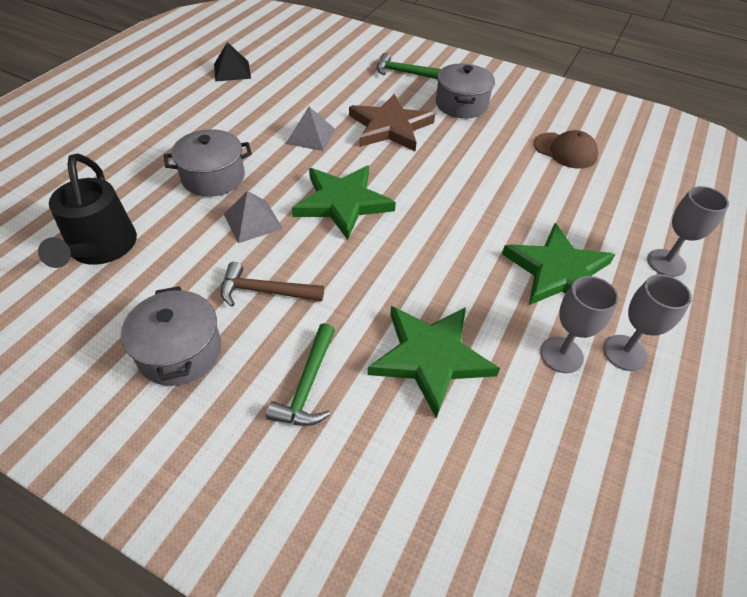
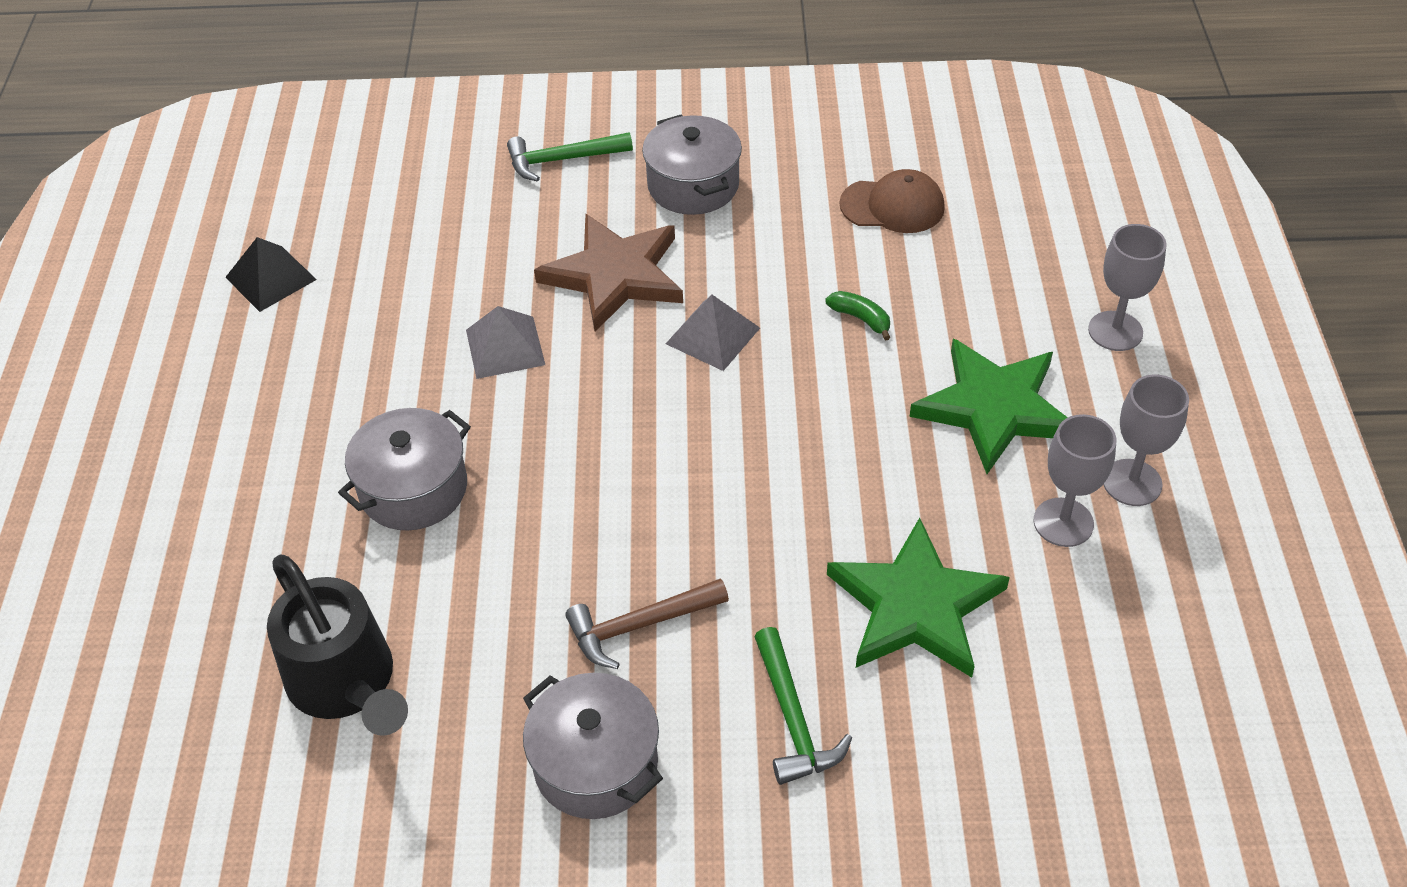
camera: 25 degrees left, 0 degrees up
(252, 221) = (535, 531): grey pyramid -> grey pyramid (712, 335)
(342, 203) = (641, 439): green star -> none
(508, 195) = (860, 319): none -> green banana

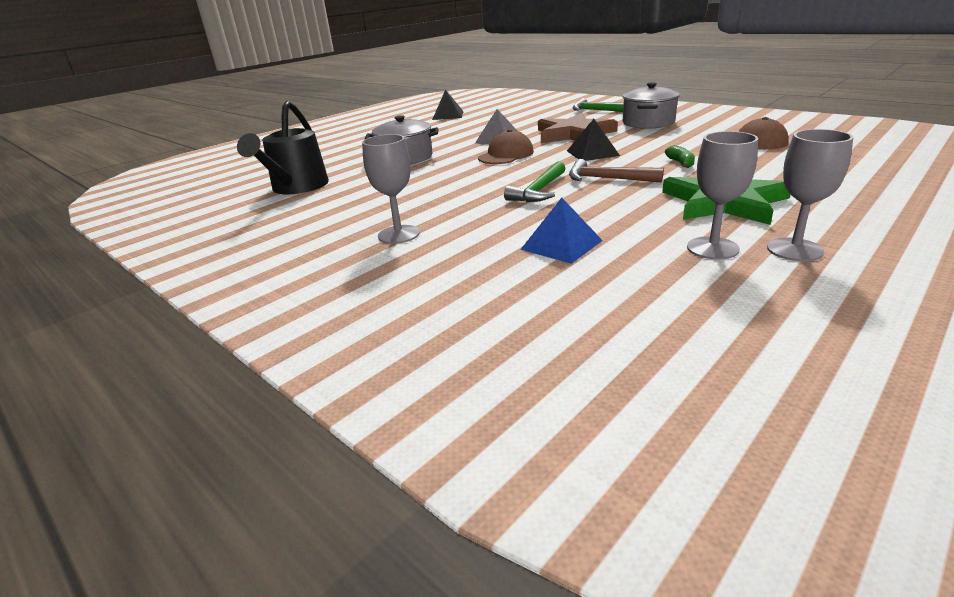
camera: 45 degrees right, 20 degrees down
(584, 400) = (506, 155): none -> brown cap
(595, 764) = (327, 234): grey pot -> none
(639, 626) = (417, 208): brown hammer -> brown hammer (607, 179)
(712, 335) = (592, 153): grey pyramid -> black pyramid
(793, 719) = (429, 255): green hammer -> green hammer (539, 191)
(915, 605) = (561, 245): green star -> blue pyramid
(1115, 331) = (862, 198): grey goblet -> grey goblet (398, 234)

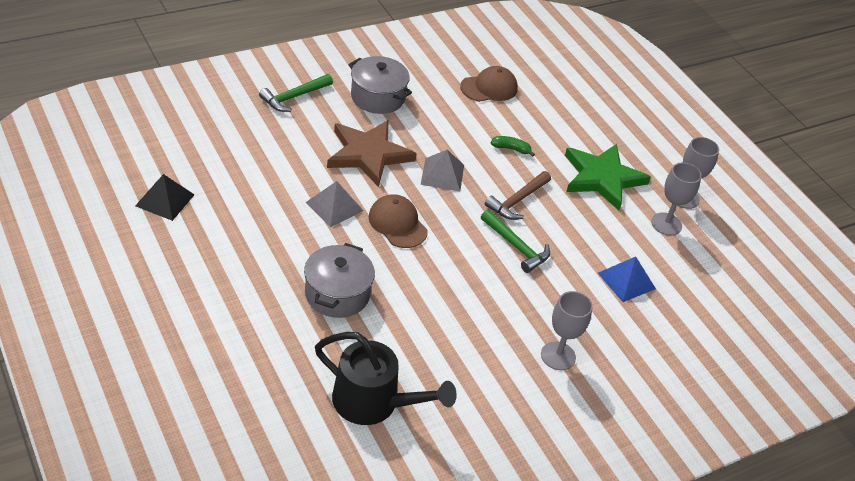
camera: 80 degrees left, 15 degrees up
(592, 153) = (442, 174): black pyramid -> grey pyramid

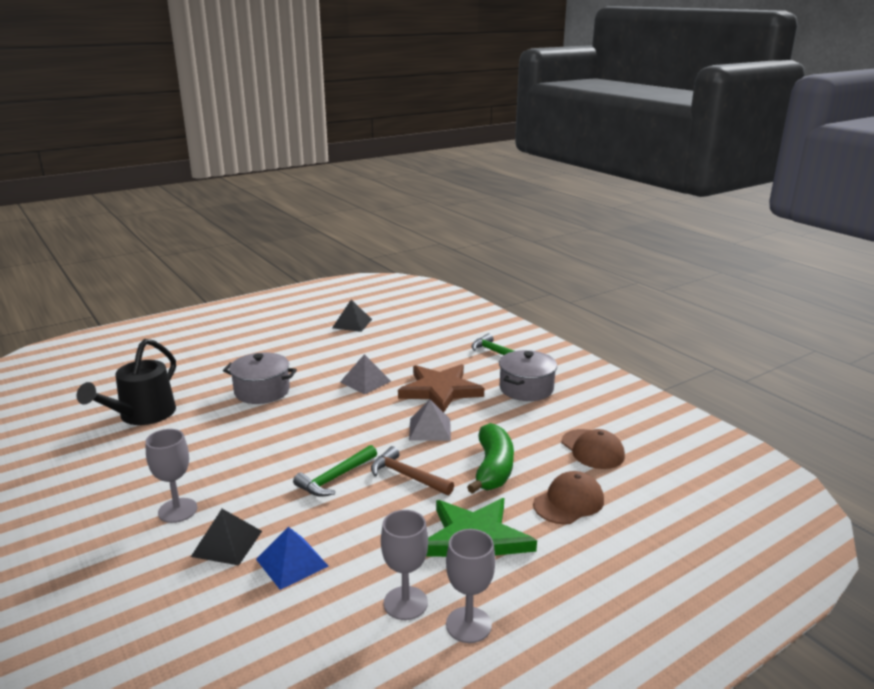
camera: 90 degrees right, 20 degrees down
(397, 224) = (351, 411): brown cap -> brown cap (568, 502)
(511, 149) = (493, 468): green banana -> green banana, size x2.09
(603, 320) = (227, 543): none -> black pyramid

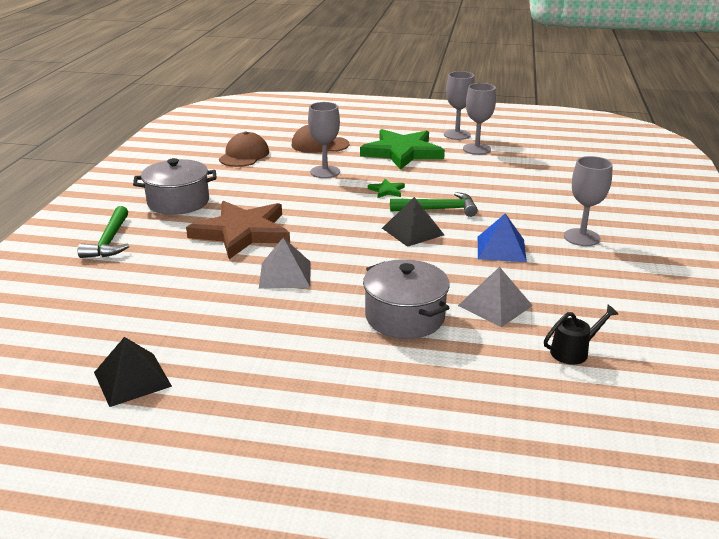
camera: 135 degrees left, 5 degrees up
(142, 415) = (574, 351): black watering can -> black watering can, size x0.47
(227, 543) = (556, 205): black pyramid -> black pyramid (412, 231)
(292, 562) = (521, 182): blue pyramid -> blue pyramid (501, 249)
(407, 476) = (387, 190): brown hammer -> green star
(430, 429) = (315, 209): grey pyramid -> grey pyramid (495, 305)
(493, 468) = (325, 172): green banana -> grey goblet

